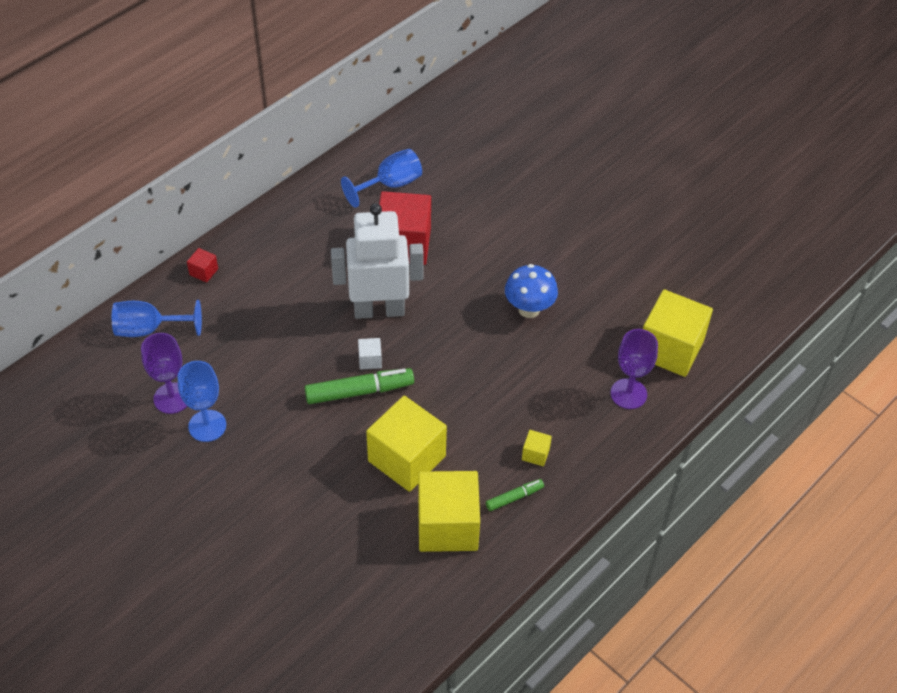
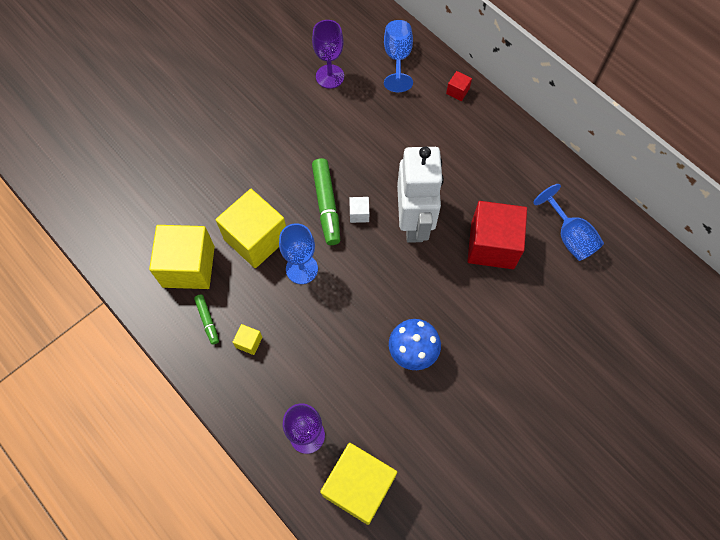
camera: 95 degrees right, 15 degrees up
(207, 426) = (302, 100): blue goblet -> blue goblet (301, 269)

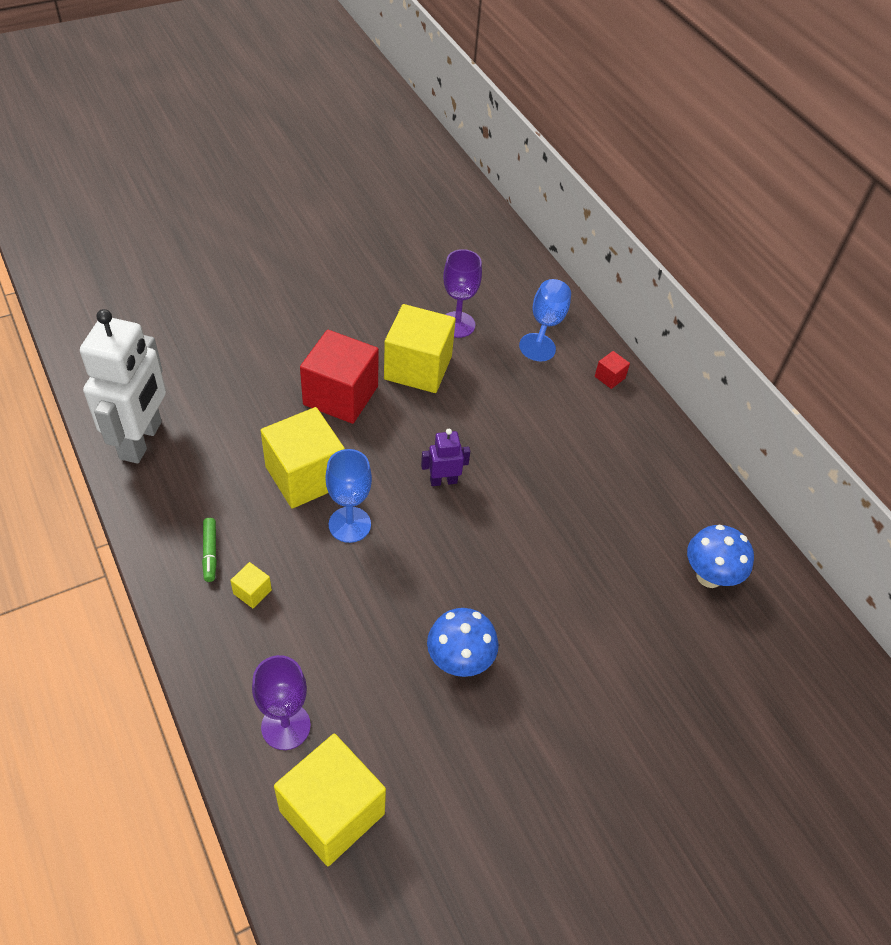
camera: 10 degrees right, 15 degrees down
(188, 266) = (211, 485): yellow cube -> yellow cube (418, 368)
(326, 205) = (405, 461): green marker -> none
(359, 214) = (443, 481): white cube -> purple robot
(414, 222) = (510, 508): white robot -> white robot (141, 440)
(492, 245) = (604, 560): red cube -> red cube (340, 395)
(569, 236) = (709, 576): blue goblet -> blue mushroom

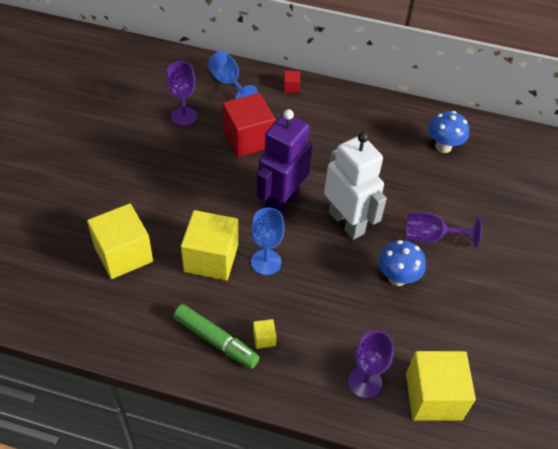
camera: 45 degrees left, 0 degrees up
(141, 440) = (93, 319): white robot -> white robot (347, 222)
(210, 553) = (216, 341): green marker -> green marker, size x1.85
(340, 395) = (172, 202): red cube -> red cube (248, 139)
(418, 368) = (193, 155): yellow cube -> yellow cube (123, 254)
(443, 481) = (281, 201): purple robot -> purple robot, size x2.18
(556, 656) = (431, 237): none -> purple goblet

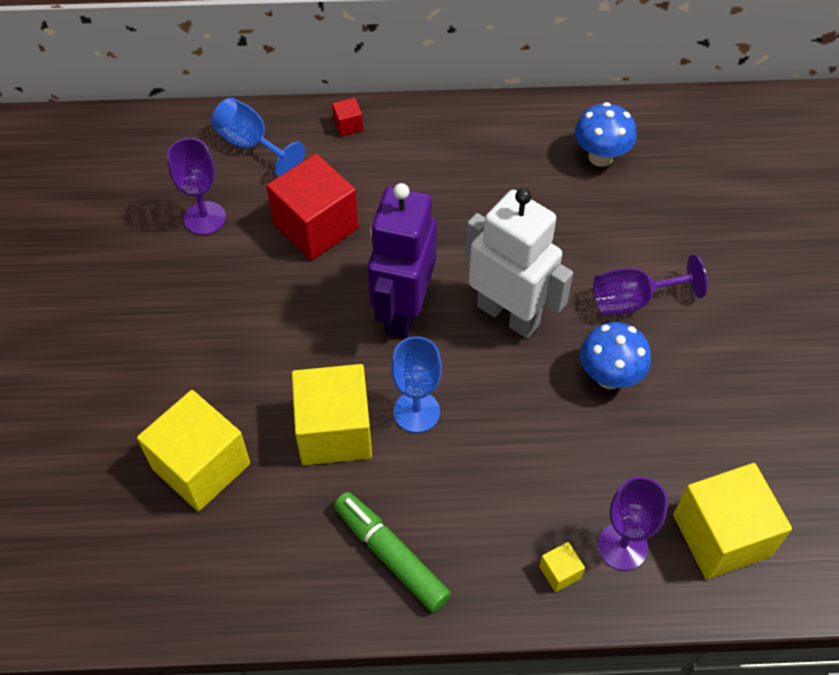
camera: 15 degrees left, 5 degrees up
(216, 341) = (391, 555): green marker -> green marker turned 150 degrees counterclockwise
(264, 338) = (458, 529): yellow cube -> yellow cube (560, 572)

